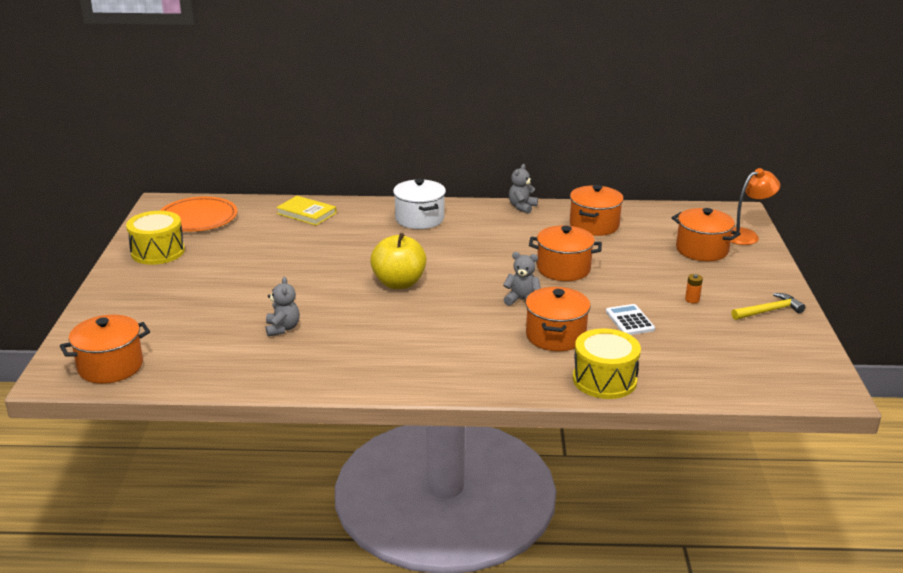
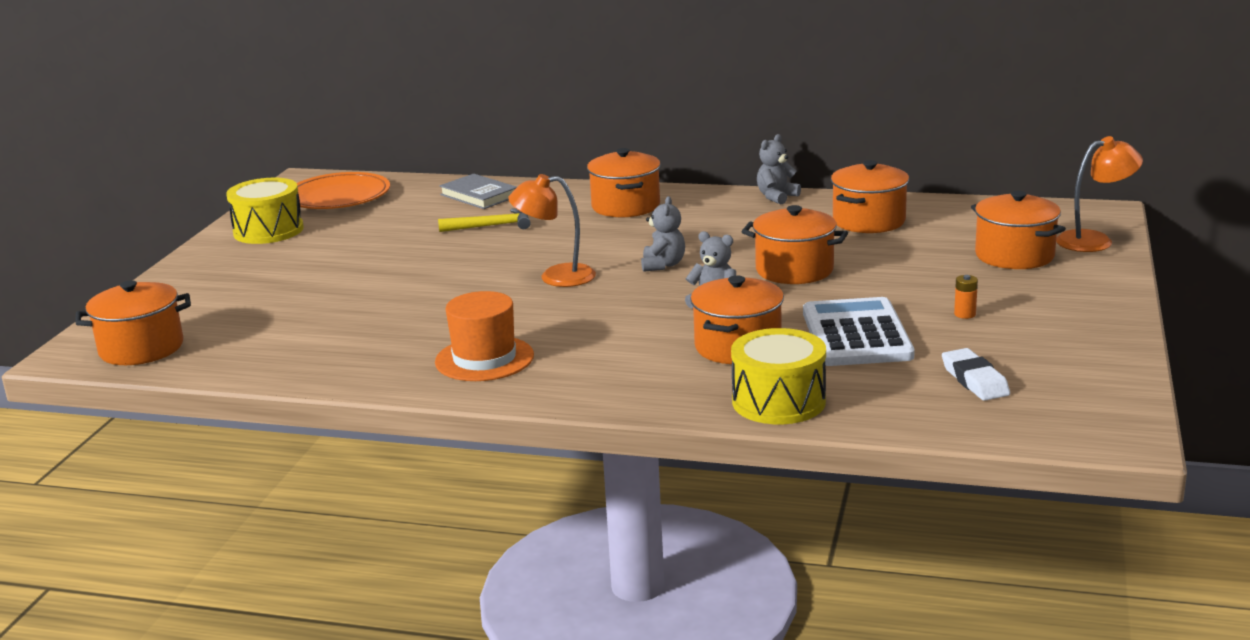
camera: 15 degrees right, 5 degrees down
(282, 328) = (375, 319): grey teddy bear -> grey teddy bear (663, 265)
(306, 213) = (479, 195): yellow book -> grey book
(382, 358) = (484, 359): none -> orange hat
(399, 283) = (556, 277): yellow apple -> orange lamp
(419, 219) = (625, 206): white pot -> orange pot
(629, 321) = (856, 334): white calculator -> white calculator, size x1.82
(723, 353) = (975, 380): none -> white eraser
(769, 311) = (1077, 333): yellow hammer -> yellow hammer (491, 226)

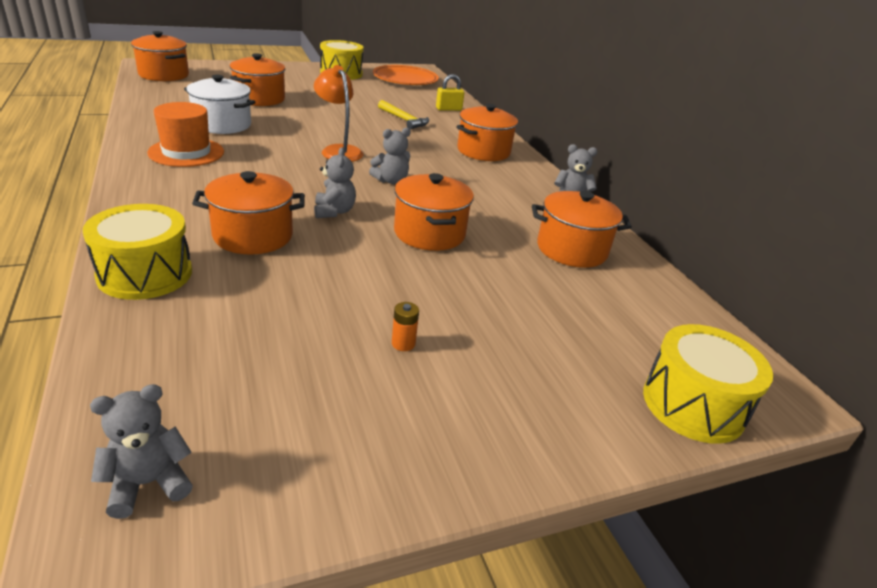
camera: 50 degrees right, 10 degrees up
(406, 329) = (222, 125): none -> white pot
(479, 195) = (448, 109): grey book -> yellow padlock
(856, 334) = (312, 287): white calculator -> none
(975, 380) = (235, 382): white eraser -> none
(1014, 256) = (584, 350): orange pot -> orange pot (259, 99)
(1070, 418) = (148, 483): none -> grey teddy bear
(1094, 240) = (693, 404): orange lamp -> yellow drum

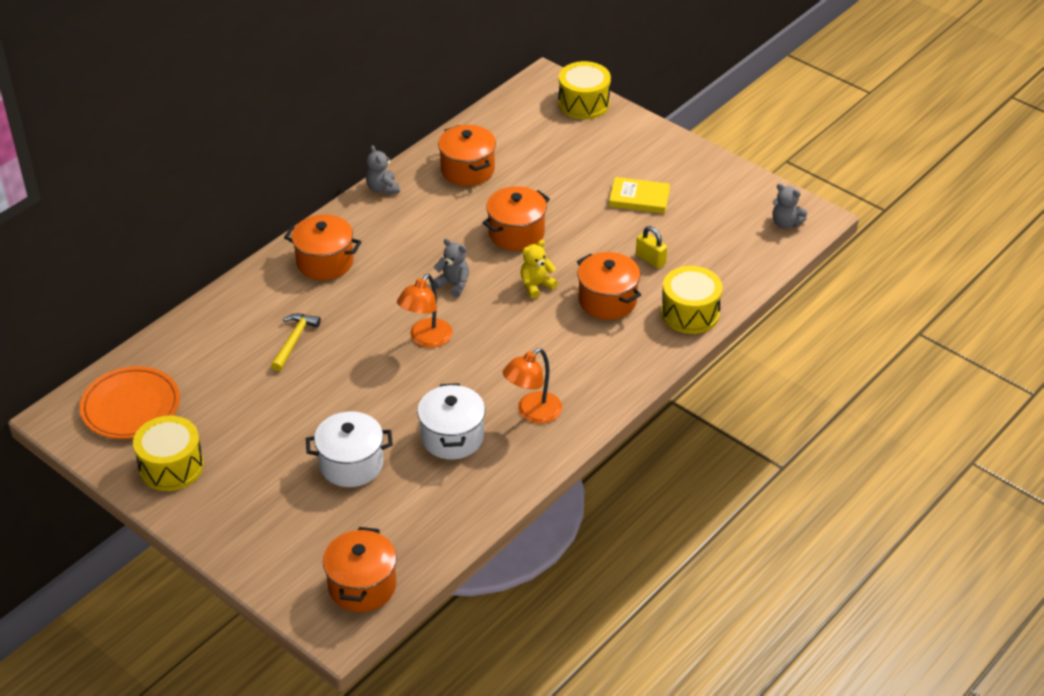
camera: 115 degrees left, 10 degrees up
(186, 152) = (532, 413): orange hat -> orange lamp
(259, 99) = (351, 464): orange pot -> white pot
(334, 211) = (536, 286): grey teddy bear -> yellow teddy bear
(403, 343) = (639, 198): orange battery -> yellow book
(448, 109) = (218, 327): yellow padlock -> yellow padlock (650, 259)

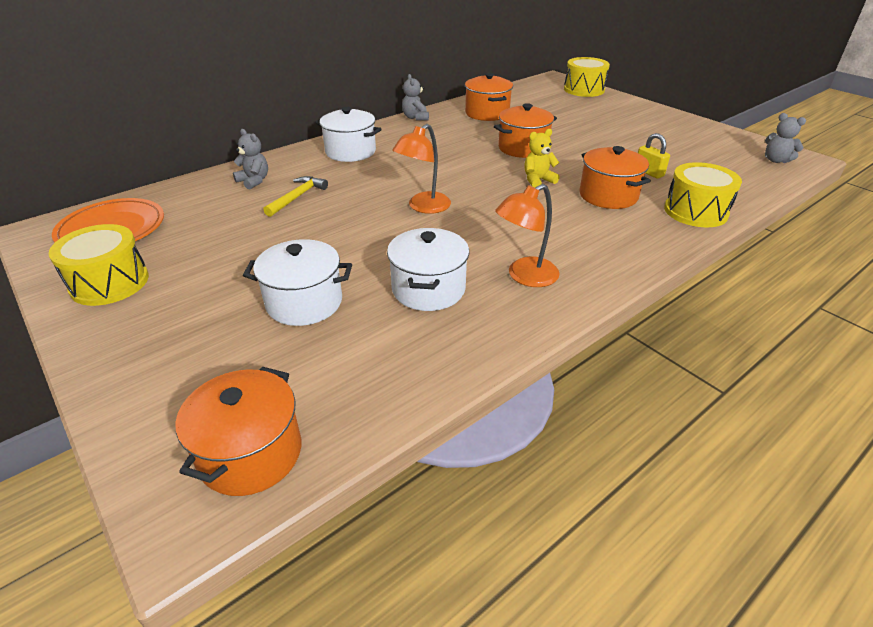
camera: 10 degrees right, 5 degrees down
(325, 262) = (350, 152): orange pot -> white pot
(453, 284) = (460, 173): grey teddy bear -> grey teddy bear (254, 181)
(639, 198) = (633, 137): yellow book -> none

